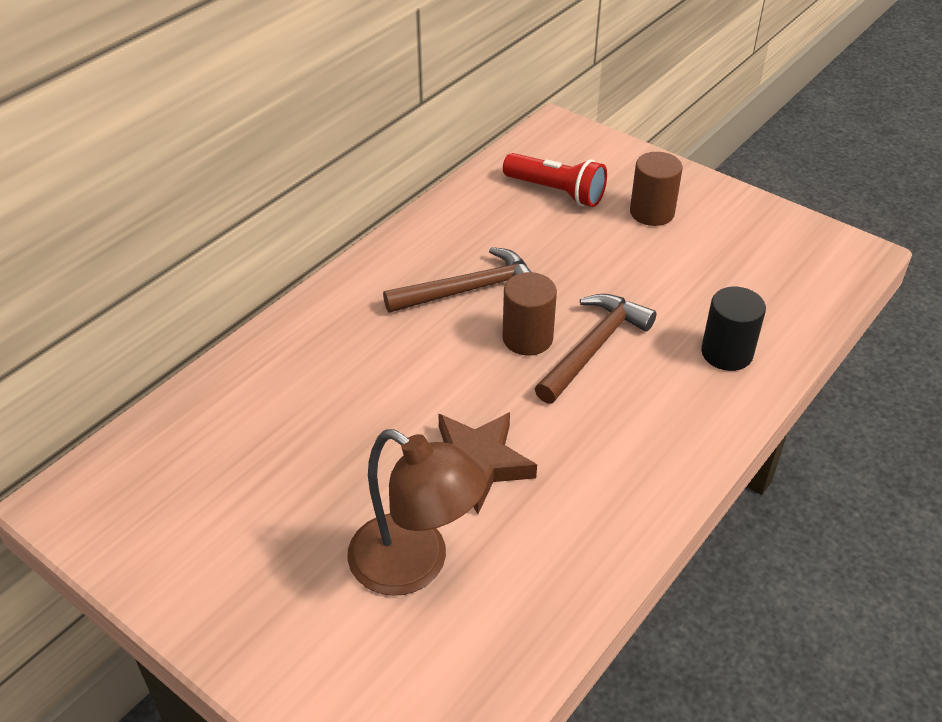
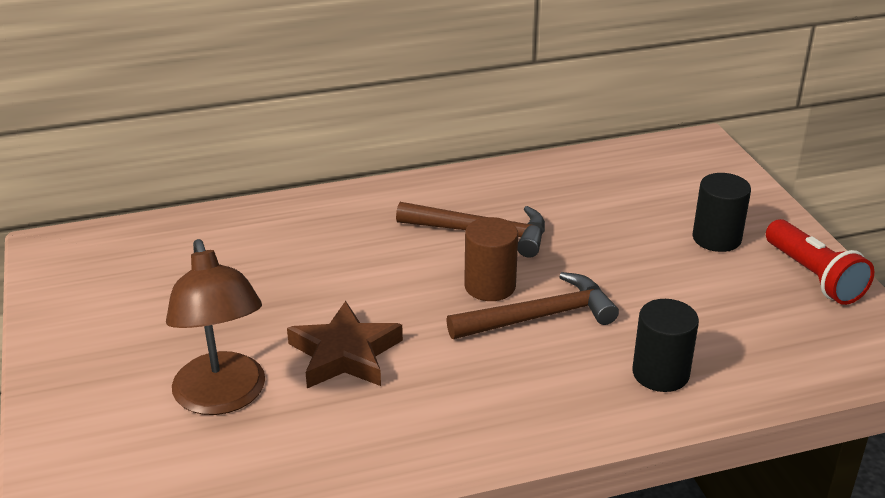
camera: 35 degrees right, 10 degrees down
(556, 192) = (642, 191): red flashlight -> red flashlight (813, 277)
(652, 212) = (716, 238): brown cylinder -> black cylinder

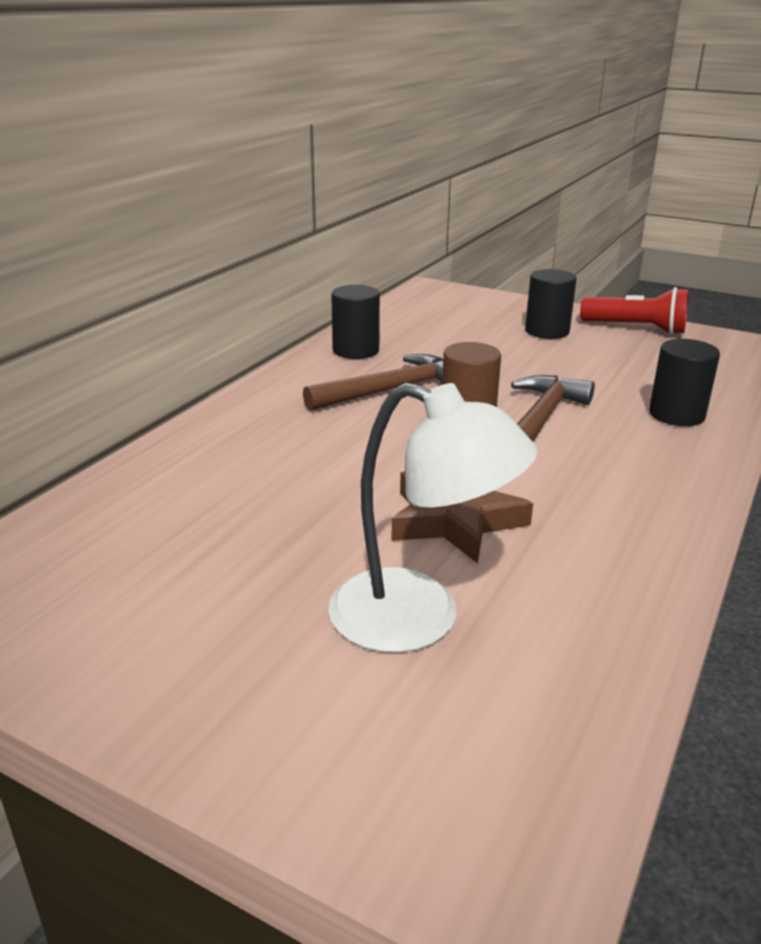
camera: 45 degrees left, 5 degrees down
(223, 398) = (419, 619): brown lamp -> white lamp
(519, 183) = (356, 350): none -> black cylinder

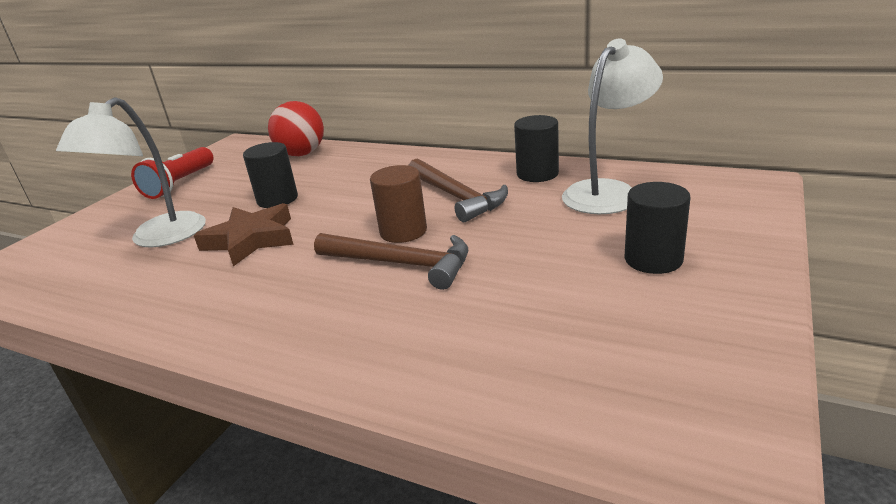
camera: 90 degrees right, 0 degrees up
(120, 503) = (302, 154): none -> red ball
(418, 329) = (608, 191): none -> white lamp
(636, 328) = (718, 330): red flashlight -> red flashlight (180, 184)
(676, 414) = (419, 347): black cylinder -> black cylinder (277, 199)

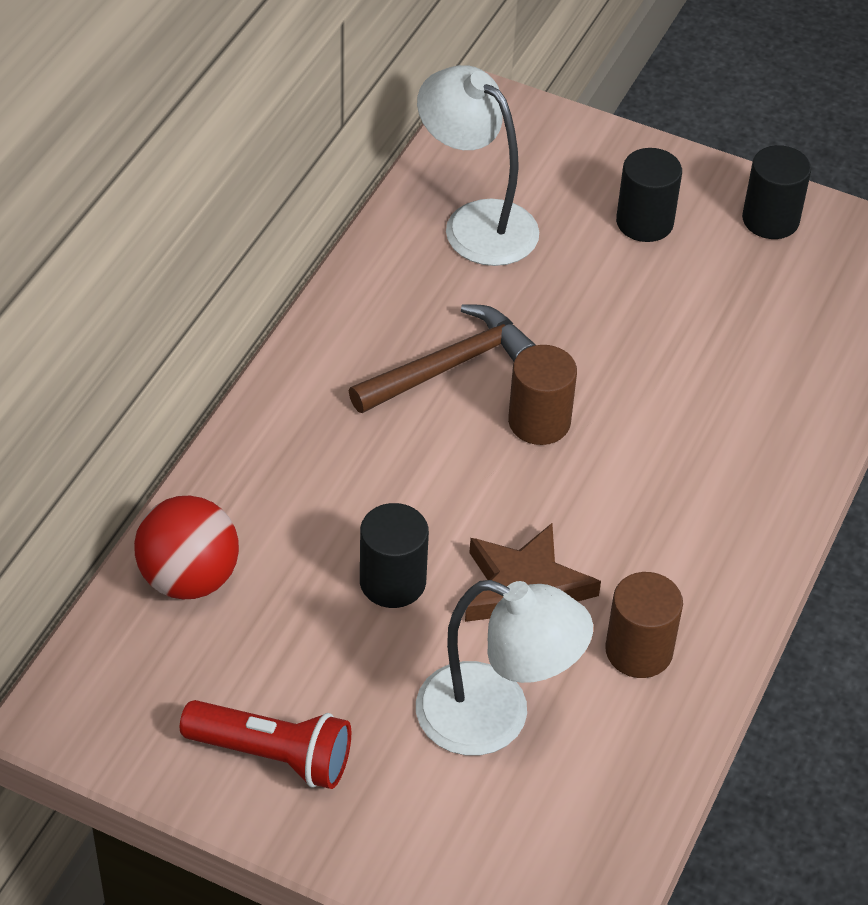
camera: 95 degrees left, 20 degrees up
(174, 286) = (639, 651): none -> brown cylinder
(401, 264) = (620, 422): brown hammer -> none
(537, 174) = (398, 278): black cylinder -> black cylinder (770, 220)

